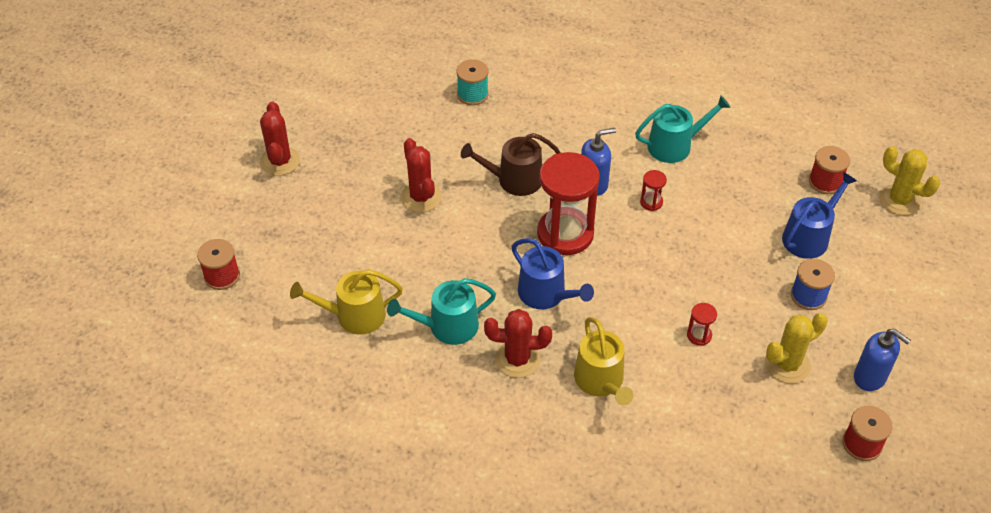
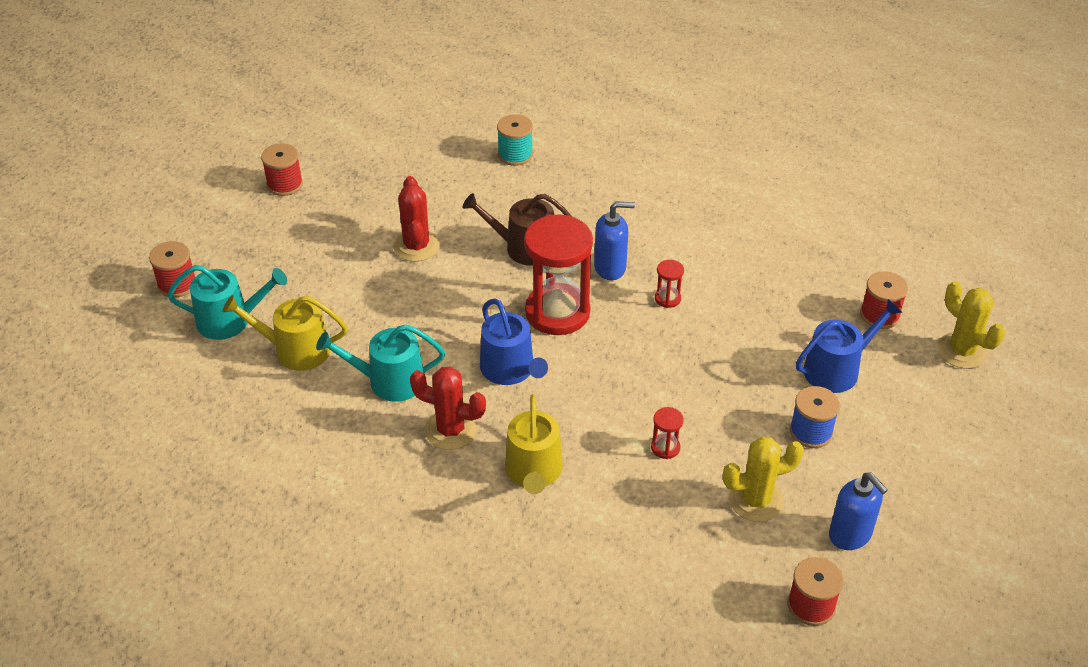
camera: 15 degrees right, 5 degrees down
(280, 161) = (284, 184): red cactus -> red spool
(675, 145) = (718, 245): turquoise watering can -> turquoise watering can (230, 320)

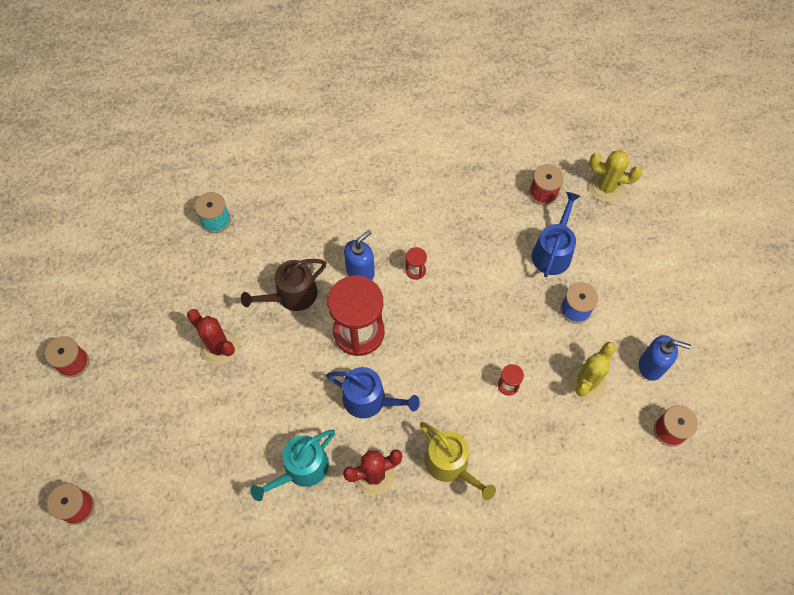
camera: 40 degrees left, 20 degrees up
(230, 320) = (147, 506): turquoise watering can -> none
(295, 350) = (216, 494): yellow watering can -> none

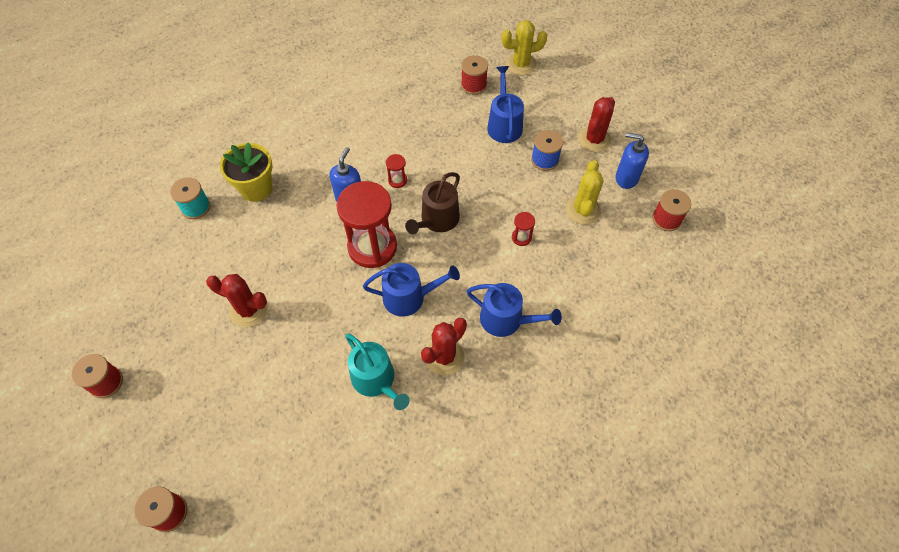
camera: 25 degrees left, 5 degrees down
(278, 223) = (256, 188): none -> yellow flower pot
(292, 295) = (297, 241): brown watering can -> brown watering can (437, 220)
(301, 469) = (376, 380): turquoise watering can -> turquoise watering can turned 60 degrees counterclockwise
(450, 465) = (506, 320): yellow watering can -> blue watering can
(640, 308) = (594, 139): none -> red cactus
(651, 366) = (626, 178): blue soap dispenser -> blue soap dispenser turned 150 degrees counterclockwise

